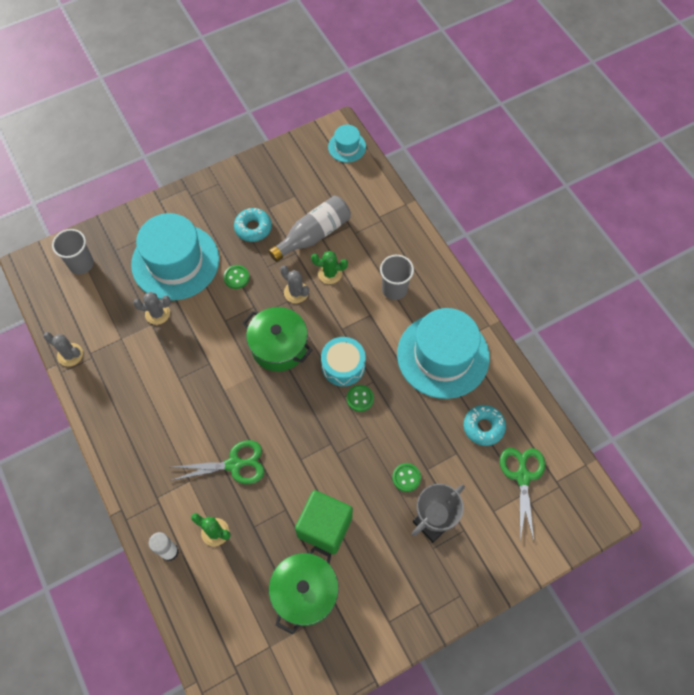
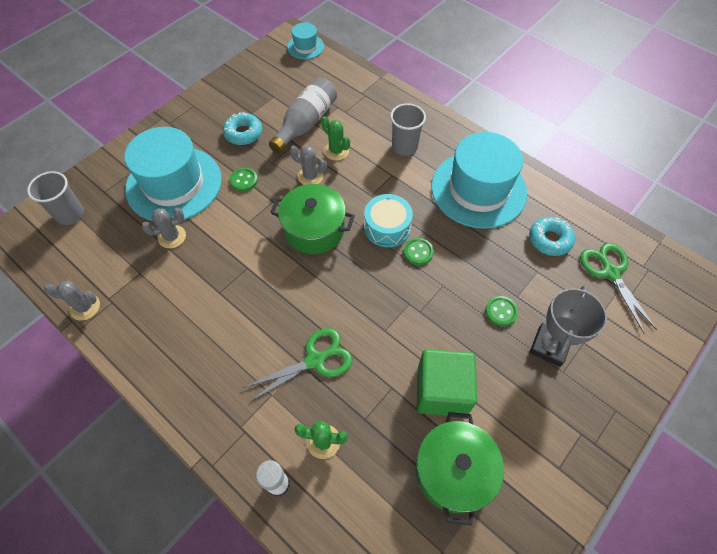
camera: 20 degrees left, 5 degrees down
(330, 273) = (336, 151): green cactus -> green cactus turned 60 degrees clockwise

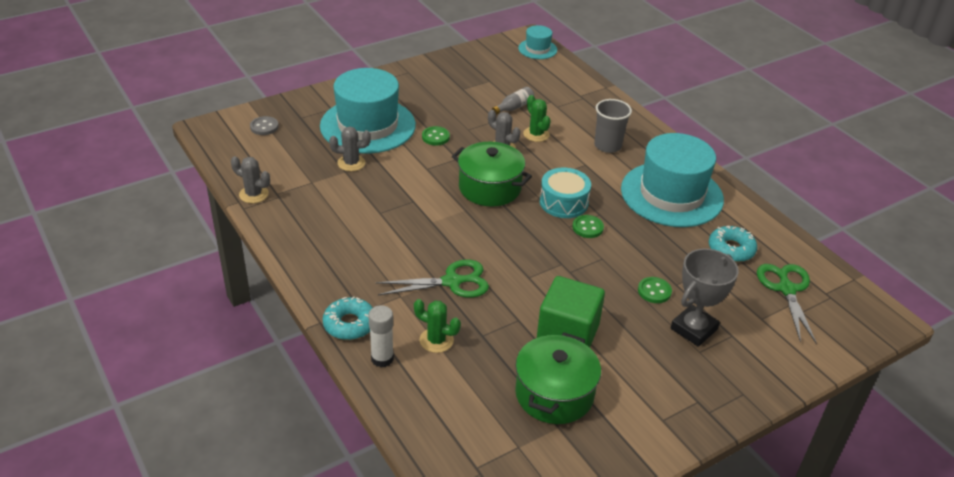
camera: 15 degrees right, 20 degrees down
(70, 214) = (264, 127): grey cup -> grey button
(243, 133) = (449, 102): turquoise donut -> turquoise donut (349, 324)
(306, 123) = (514, 107): grey bottle -> grey bottle, size x0.52

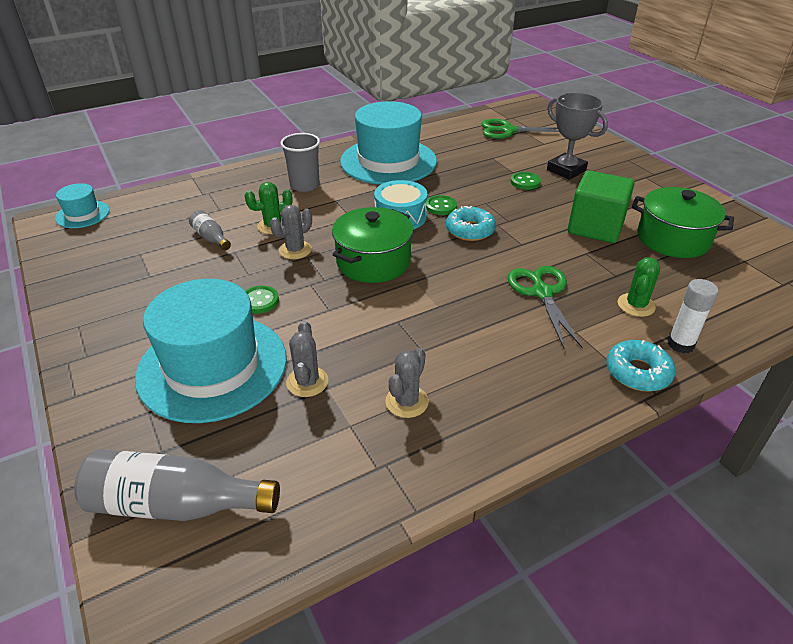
camera: 85 degrees left, 0 degrees up
(254, 194) = (380, 500): grey cactus -> grey cactus (407, 401)
(264, 127) = (175, 504): grey button -> grey bottle
(731, 249) = (463, 145): turquoise donut -> turquoise donut (470, 230)

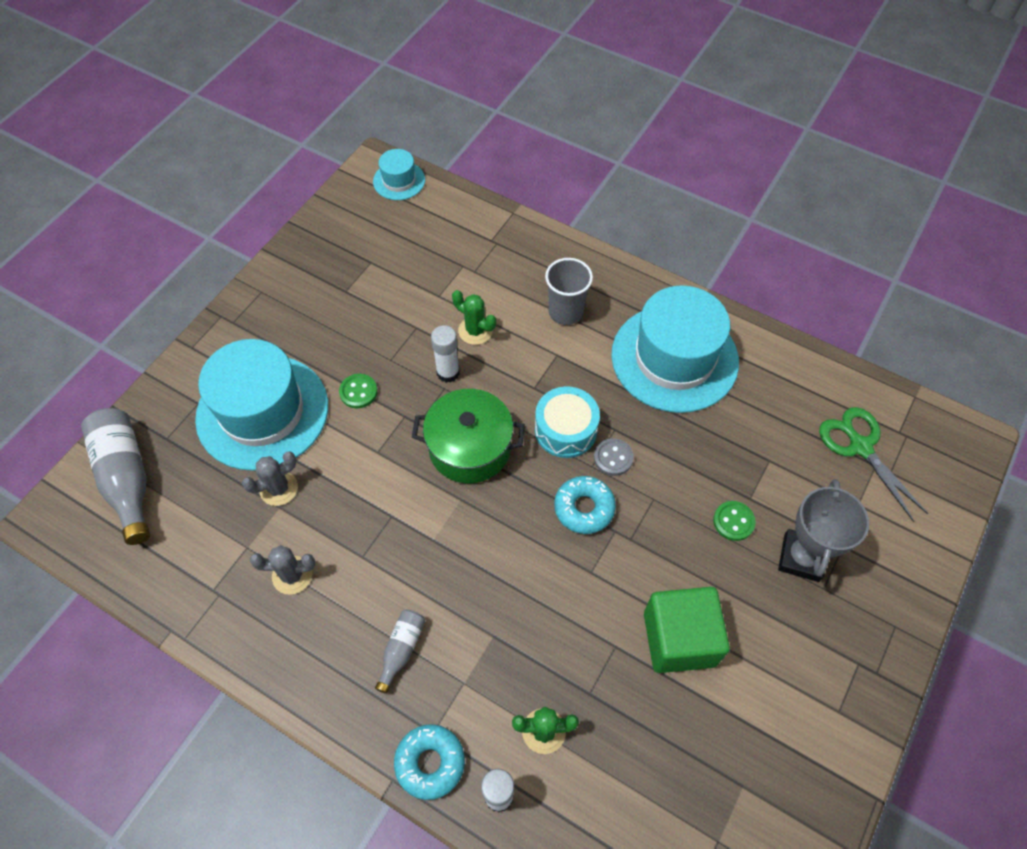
camera: 60 degrees right, 20 degrees up
(211, 238) = (425, 296): grey bottle -> grey bottle (401, 649)
(295, 250) = (448, 372): grey cactus -> white glue stick
(441, 206) = (613, 458): green button -> grey button
(542, 292) = (510, 626): green scissors -> none
(673, 239) = (713, 739): green pot -> none

